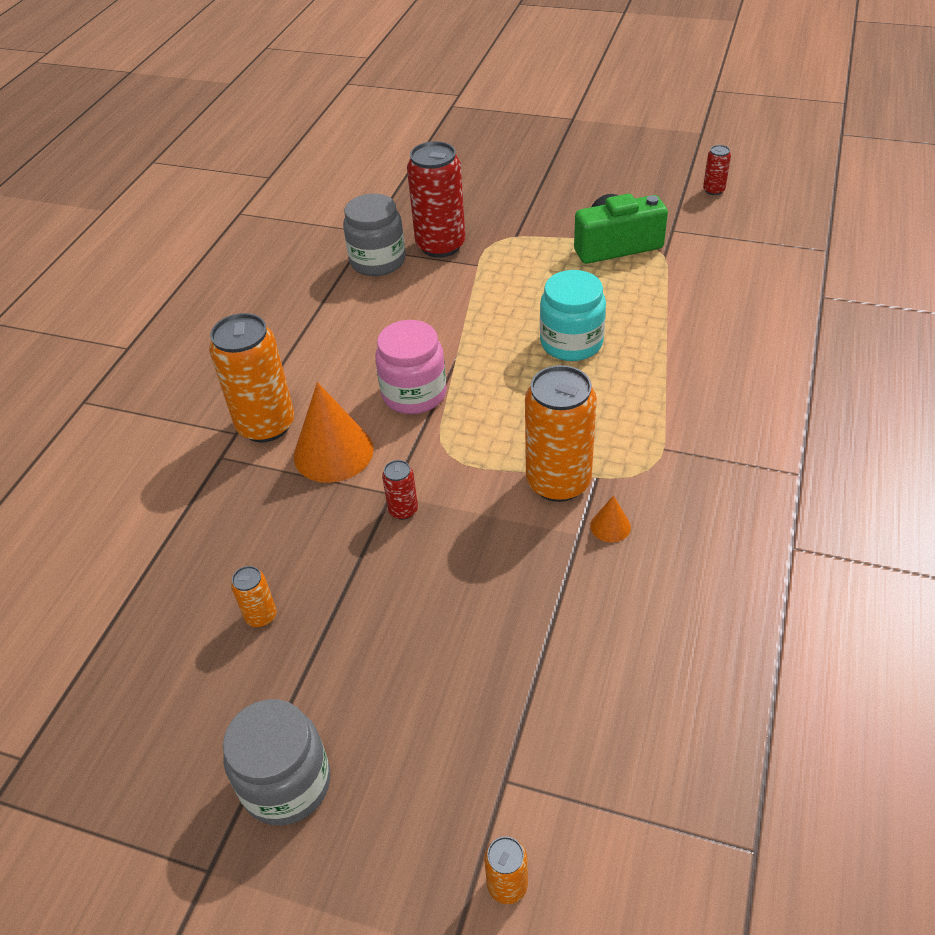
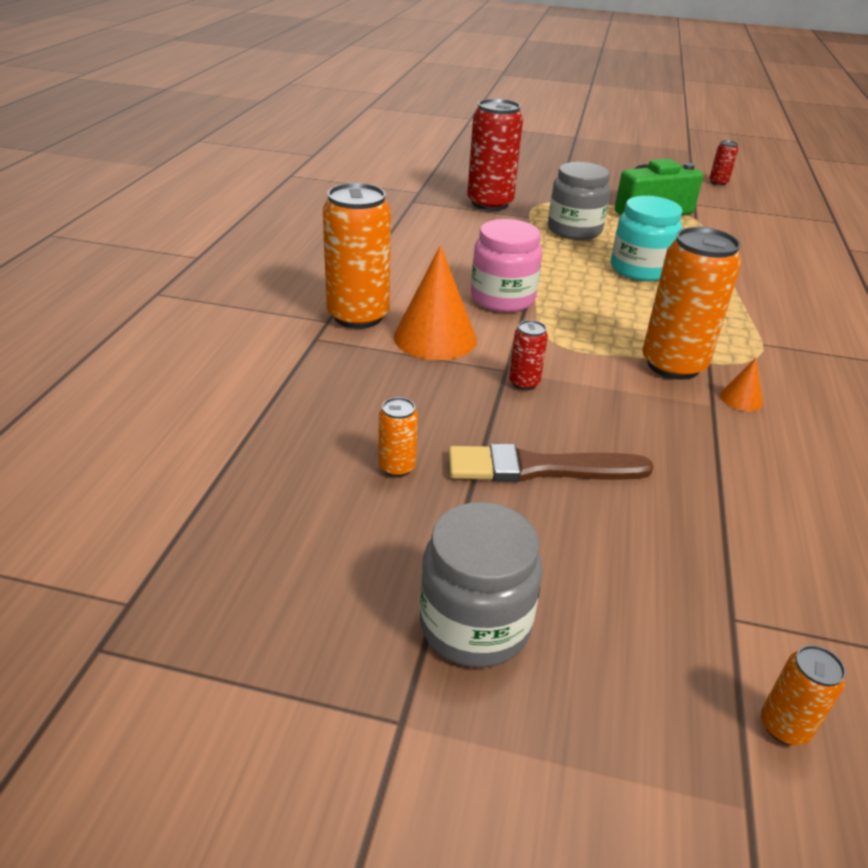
camera: 10 degrees left, 10 degrees down
(378, 261) = (434, 210): grey jar -> grey jar (574, 230)
(388, 616) = (540, 468): none -> brown brush

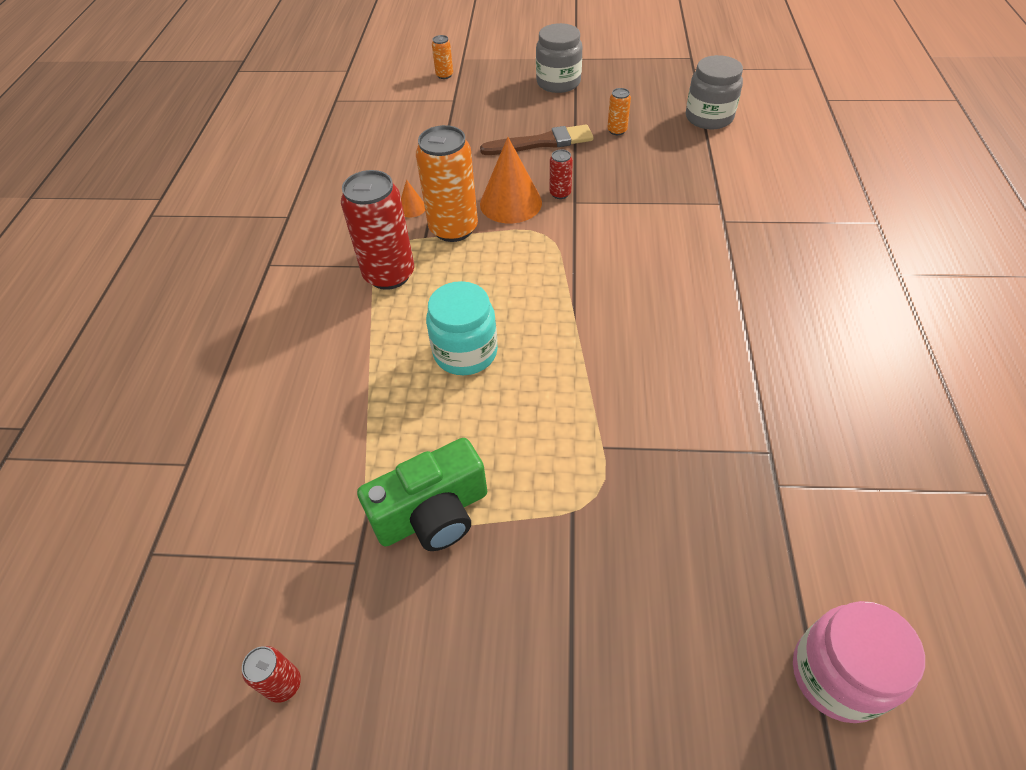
camera: 175 degrees right, 15 degrees up
(358, 316) = (704, 230): orange can -> none
(435, 338) = (635, 220): orange cone -> orange cone (510, 203)
(490, 203) = (665, 473): red can -> red can (389, 275)
(502, 298) = (596, 276): pink jar -> pink jar (837, 675)
(574, 230) = (540, 423): grey jar -> grey jar (709, 118)

